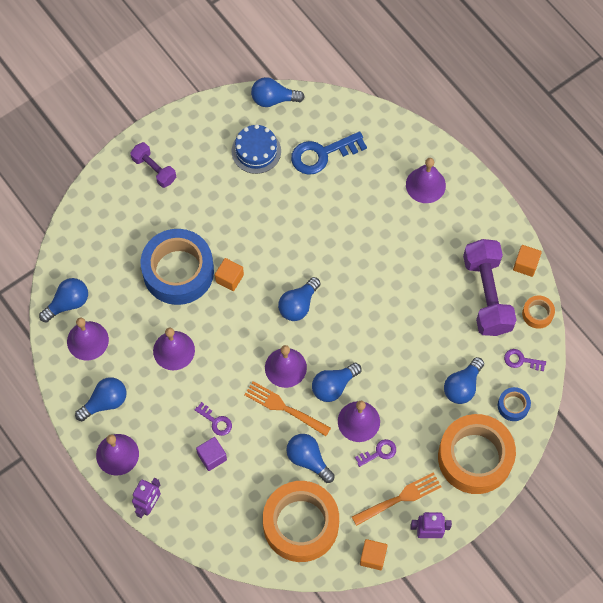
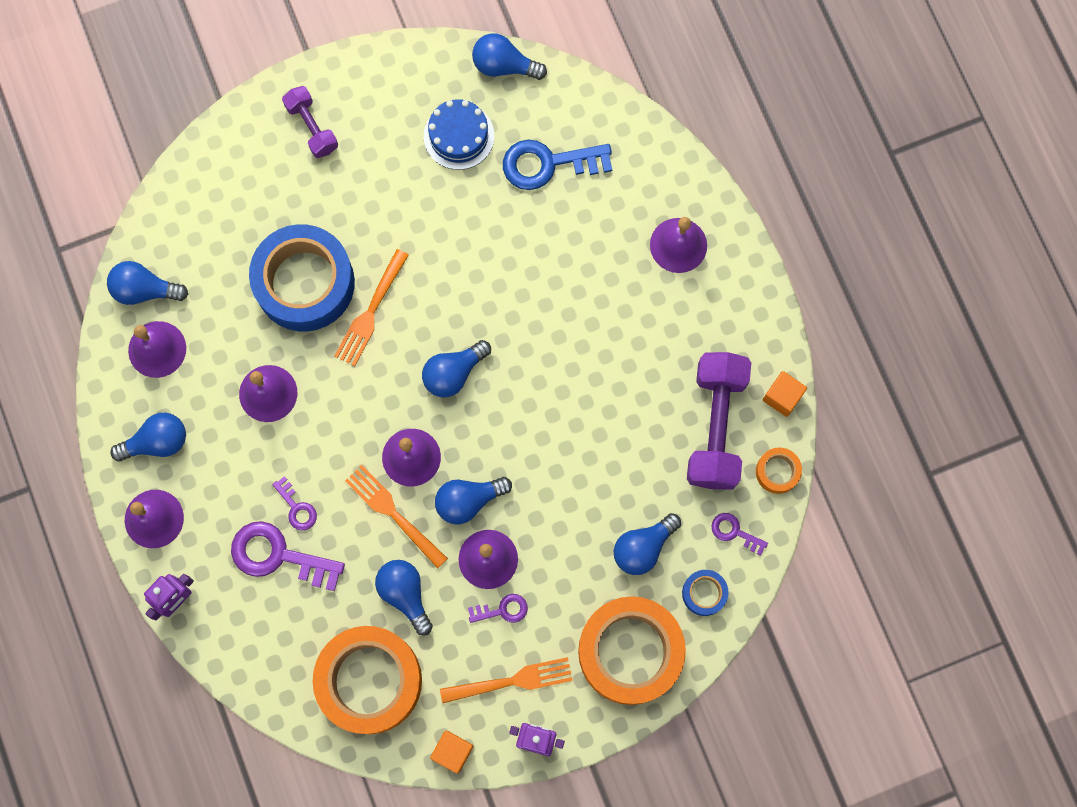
camera: 15 degrees right, 10 degrees up
(68, 303) = (145, 290): blue light bulb -> blue light bulb turned 150 degrees counterclockwise
(212, 457) = (278, 556): purple cube -> purple key
(229, 278) = (371, 311): orange cube -> orange fork

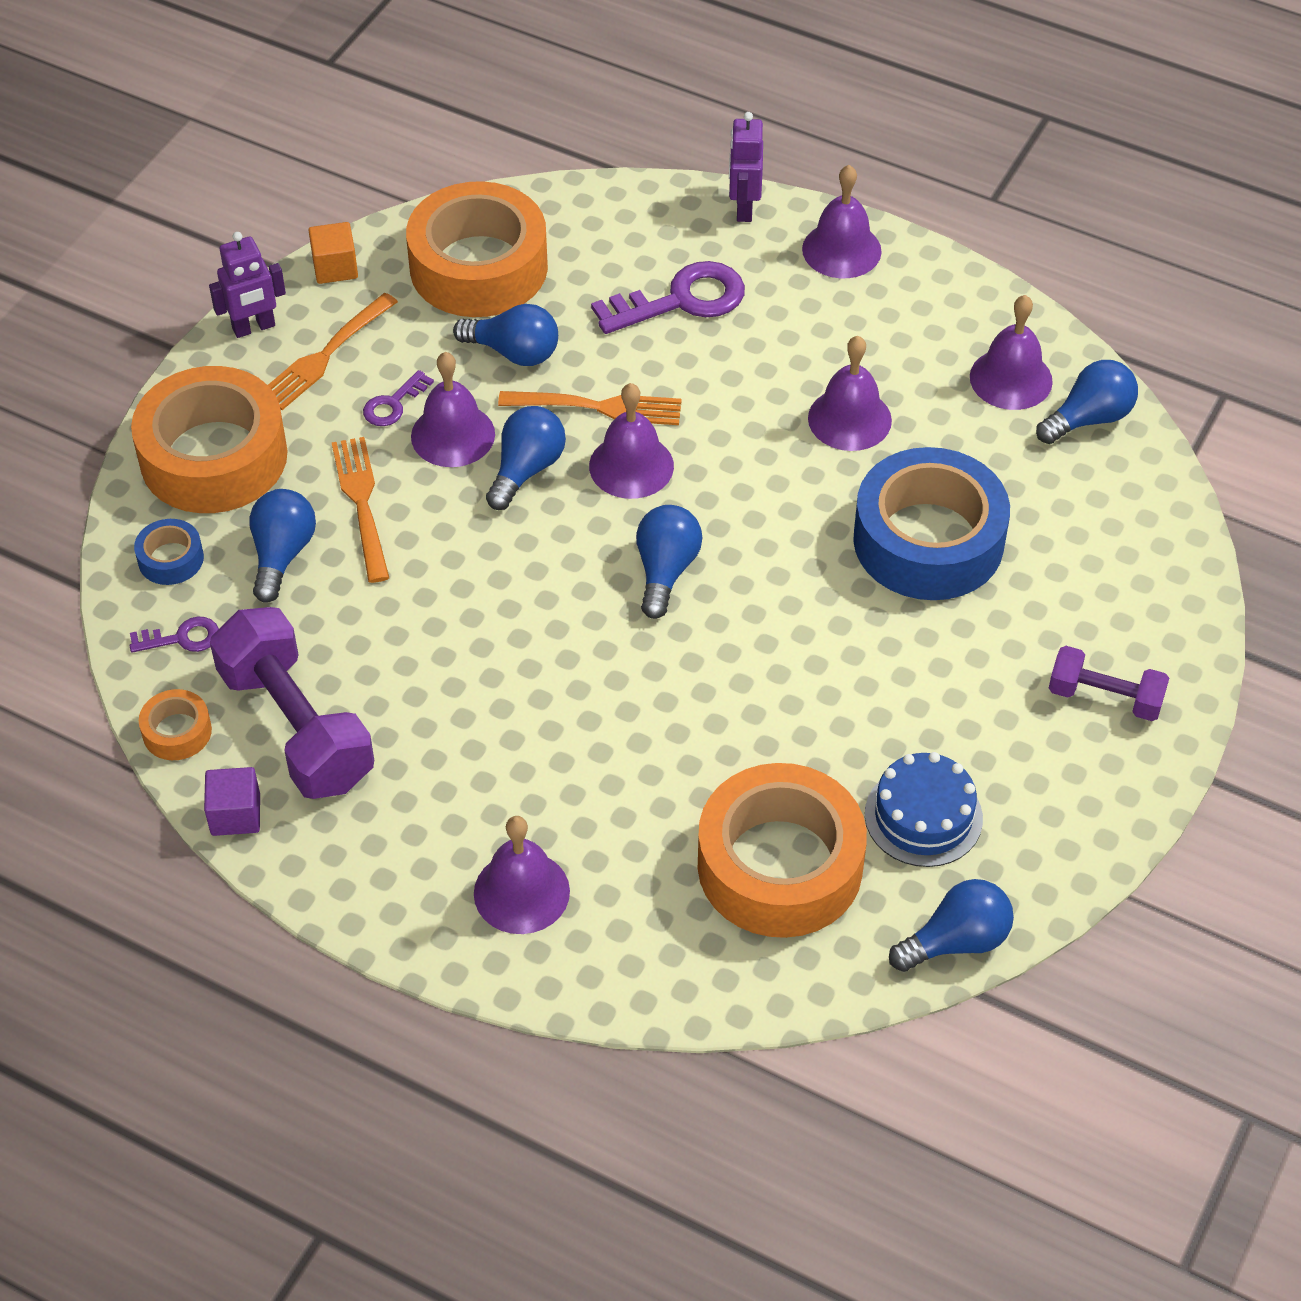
camera: 140 degrees right, 25 degrees down
(157, 442) = (913, 307): blue light bulb -> none
(297, 508) = (706, 348): purple key -> none
(371, 311) = (824, 565): orange fork -> orange fork (362, 504)
(548, 164) = (780, 865): blue key -> orange tape
(782, 397) = (235, 814): orange cube -> purple cube

